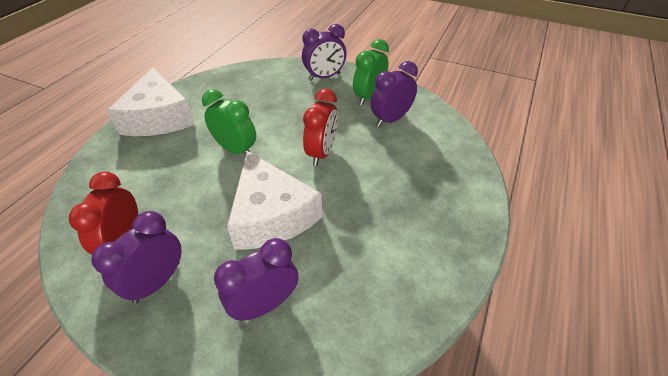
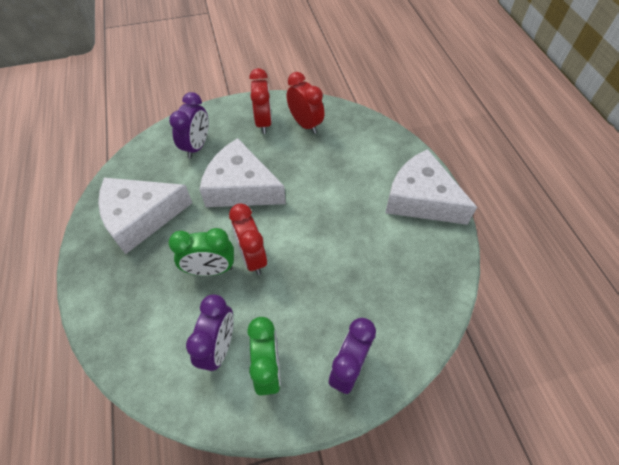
camera: 140 degrees right, 10 degrees up
(157, 282) = (263, 122): purple clock -> red clock
(236, 150) = (322, 214): green clock -> green clock (210, 270)
(394, 248) = (141, 217): none -> white cheese

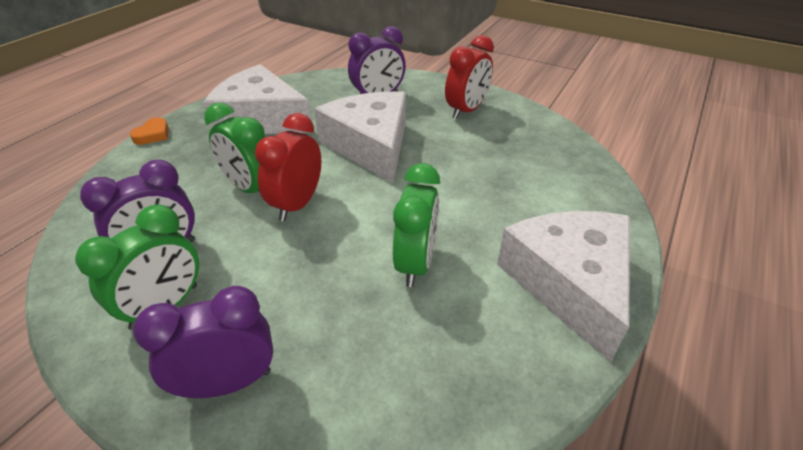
camera: 45 degrees right, 15 degrees down
(78, 287) = (153, 135): none -> orange heart
(305, 124) = (510, 133): red clock -> none
(352, 242) = (415, 263): none -> green clock

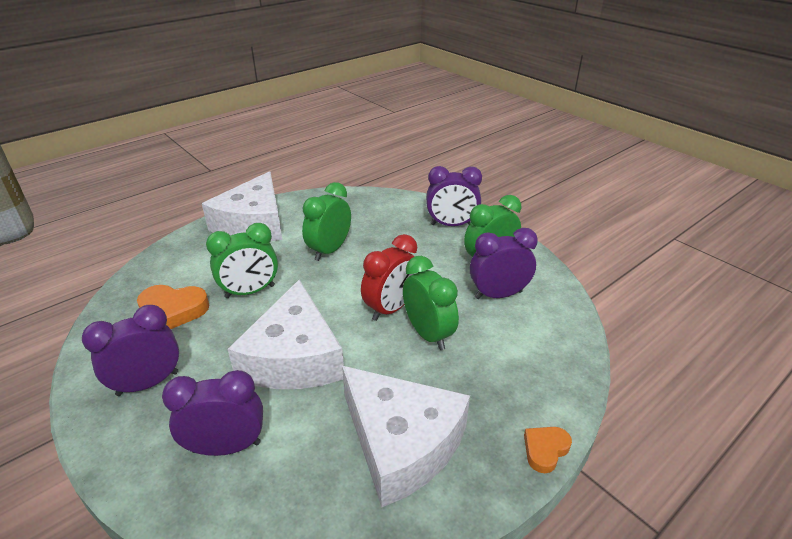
camera: 160 degrees left, 5 degrees down
(463, 186) = (250, 291): none -> green clock
(466, 110) = (148, 383): red clock -> purple clock
(515, 154) = (173, 311): none -> orange heart

